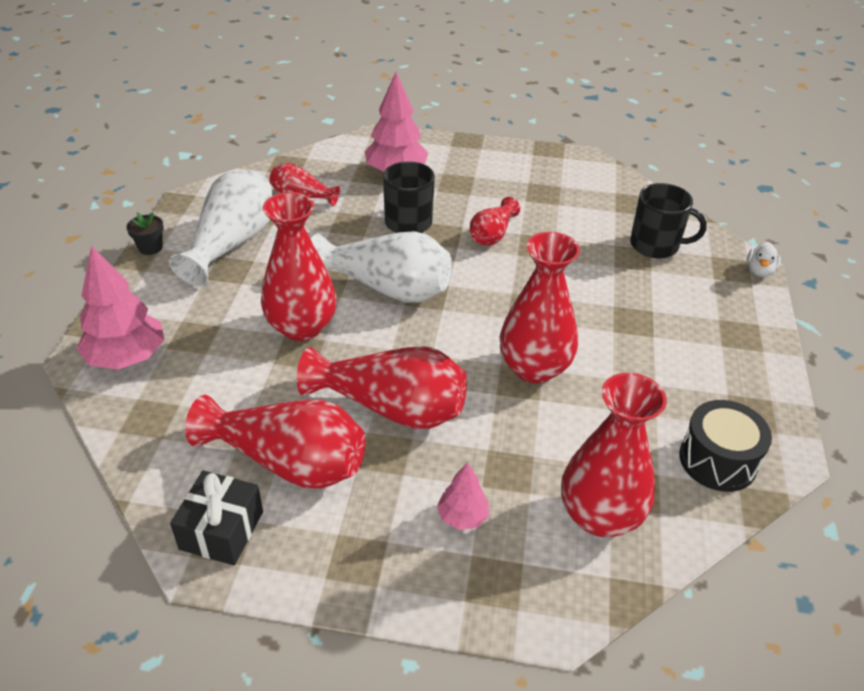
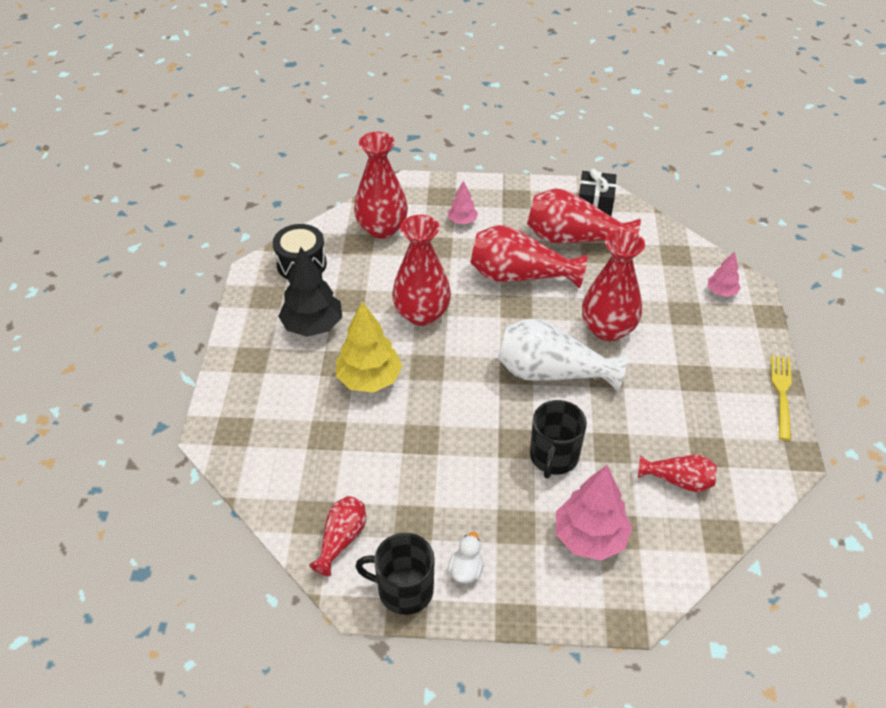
camera: 175 degrees right, 5 degrees up
(127, 357) = (721, 292): pink tree -> pink tree, size x0.54
(150, 247) = (781, 393): black flower pot -> yellow fork
(232, 244) = (711, 406): white vase -> none
(492, 235) = (466, 448): red vase -> red vase (341, 540)
(595, 301) = (369, 379): none -> yellow tree
(656, 245) = (300, 453): black mug -> black mug (404, 590)
(675, 366) = (313, 326): none -> black tree
(759, 271) = (206, 431): white duck -> white duck (466, 570)

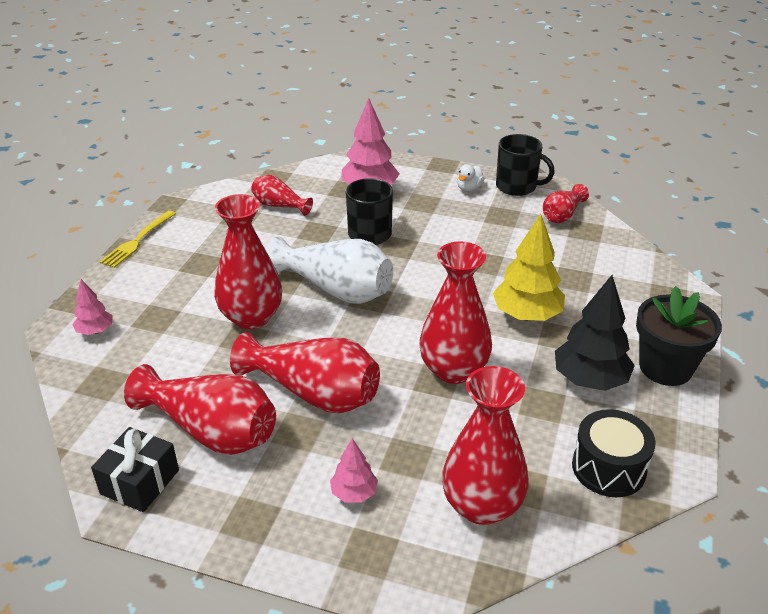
camera: 165 degrees left, 10 degrees down
(249, 349) = (665, 368): none -> black flower pot

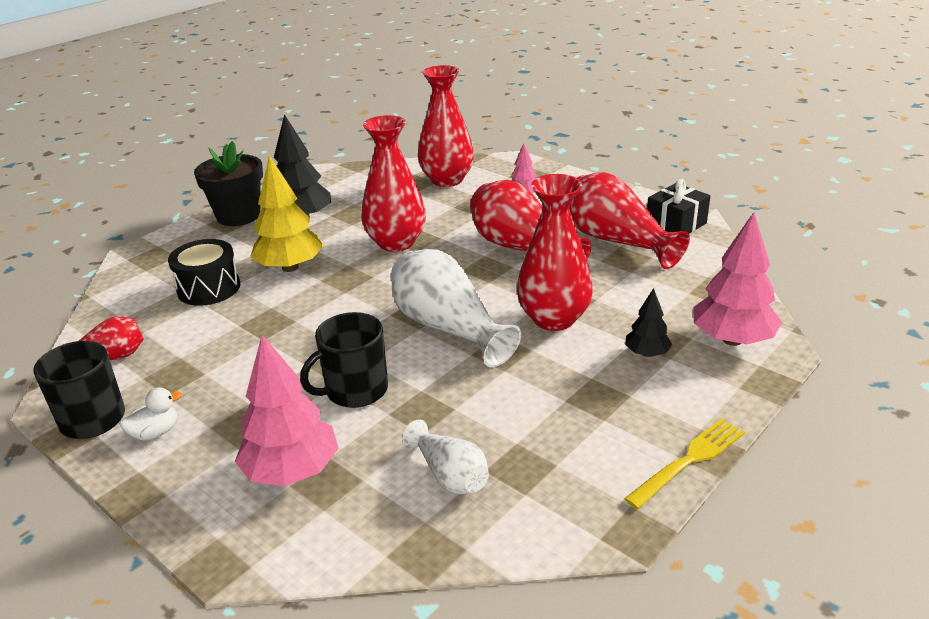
camera: 155 degrees left, 5 degrees down
(95, 331) = (732, 340): pink tree -> pink tree, size x1.87
(167, 303) = (647, 353): none -> black tree
(279, 206) = (449, 475): red vase -> white vase
(608, 468) = (352, 181): black drum -> black drum (209, 288)

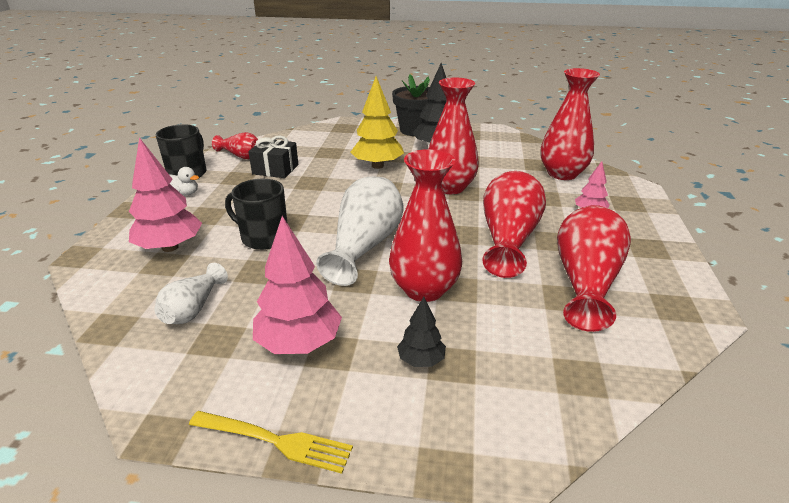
camera: 55 degrees right, 0 degrees up
(209, 288) = (330, 153): black drum -> none
(676, 224) = (670, 309): black gift -> black gift (275, 169)
(732, 340) = (499, 416): pink tree -> pink tree (299, 343)

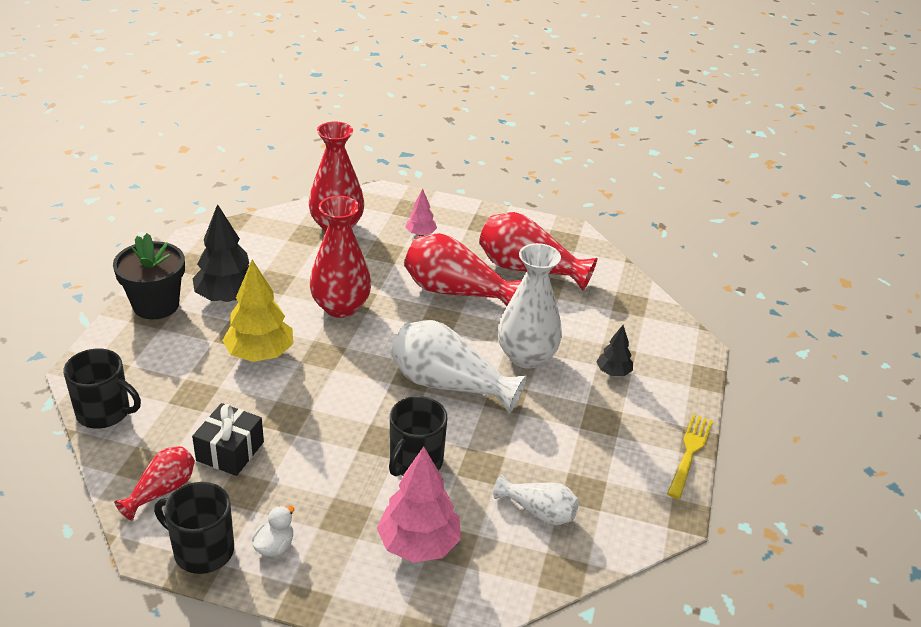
camera: 85 degrees left, 5 degrees up
(299, 343) = (592, 438): pink tree -> none
(308, 133) = (104, 412): none -> black mug
(424, 289) = (526, 356): red vase -> white vase

